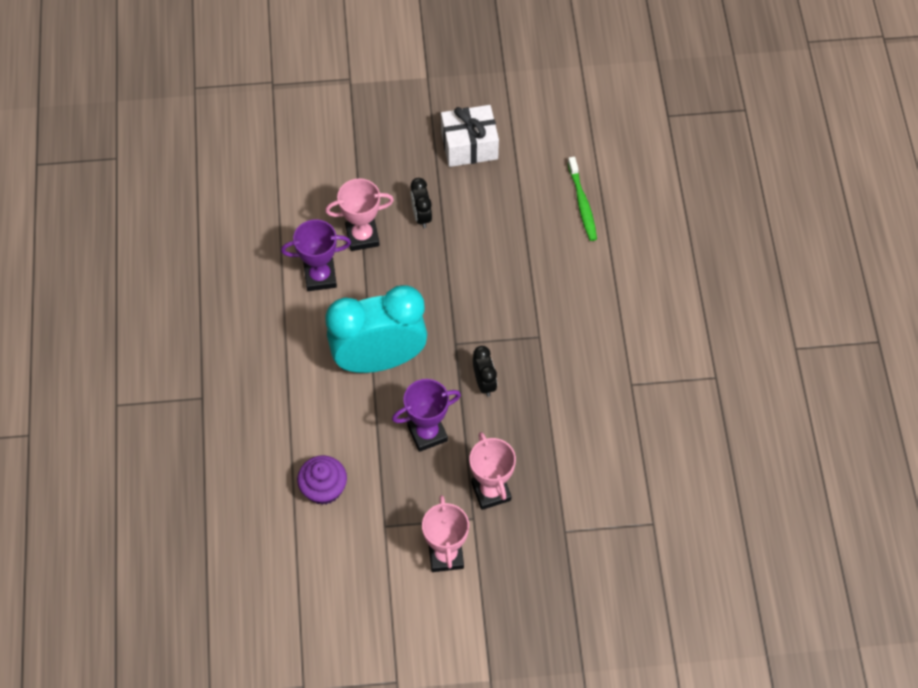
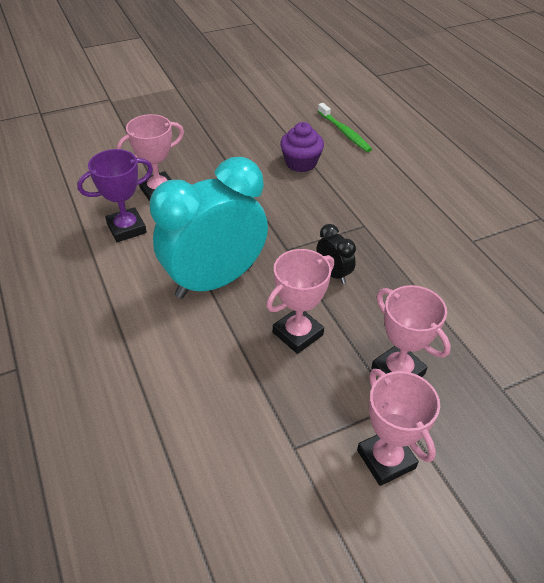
camera: 20 degrees left, 15 degrees down
(324, 488) = (200, 426): purple cupcake -> purple cupcake (301, 163)
(421, 216) = (209, 166): black clock -> none
(427, 433) = (297, 333): purple trophy -> pink trophy
(469, 145) = (230, 117): white gift -> none

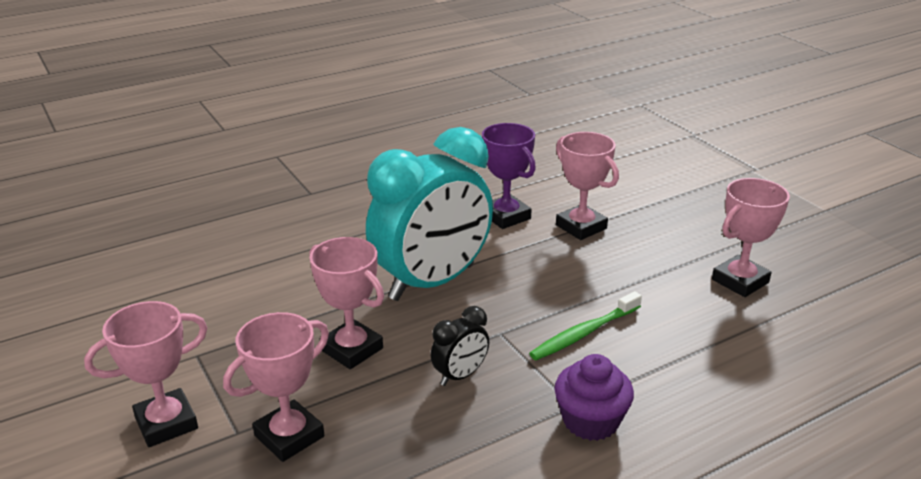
camera: 85 degrees right, 15 degrees down
(215, 281) = (432, 282): turquoise clock -> turquoise clock turned 90 degrees clockwise
(247, 137) = (740, 281): none -> pink trophy
(301, 163) = (701, 335): purple cupcake -> purple cupcake (590, 421)
(344, 132) = (822, 379): green toothbrush -> green toothbrush (584, 333)

